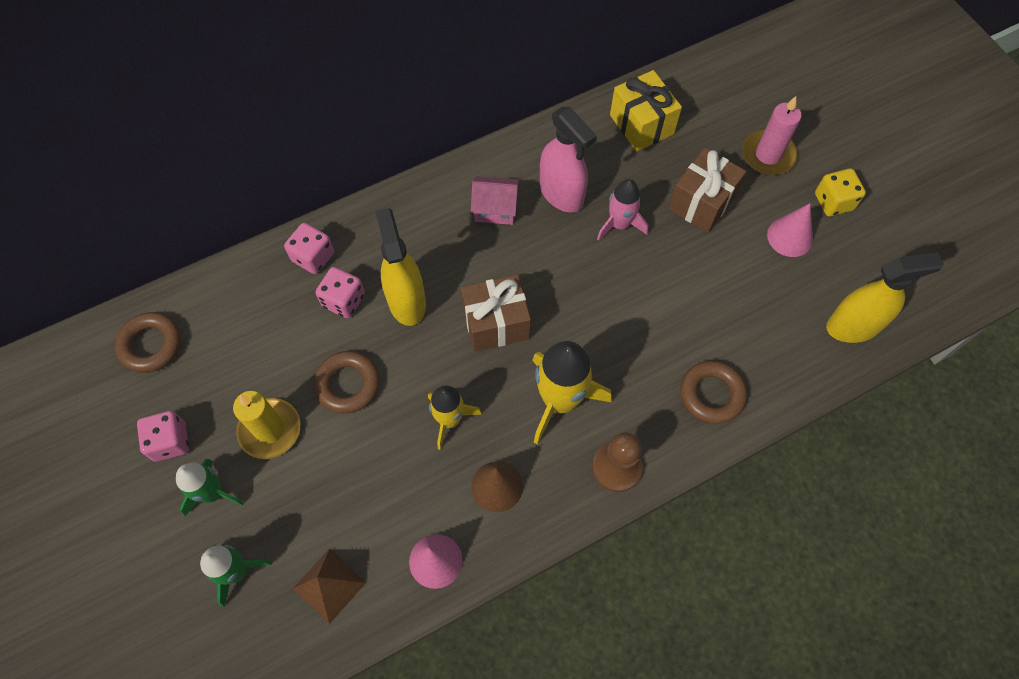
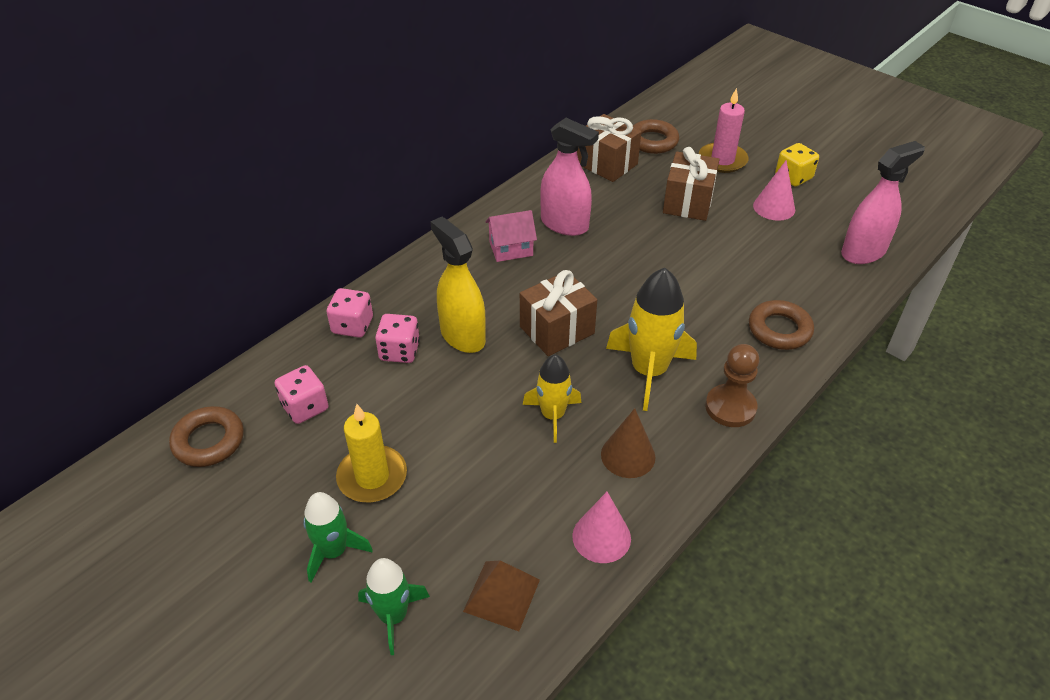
camera: 20 degrees left, 20 degrees down
(170, 442) = (265, 519): pink dice -> pink dice (305, 407)
(348, 384) = (436, 416): brown ring -> brown ring (653, 141)
(620, 224) = (628, 233): pink rocket -> none
(641, 124) = (607, 164): yellow gift -> brown gift
(853, 326) = (863, 252): yellow spray bottle -> pink spray bottle

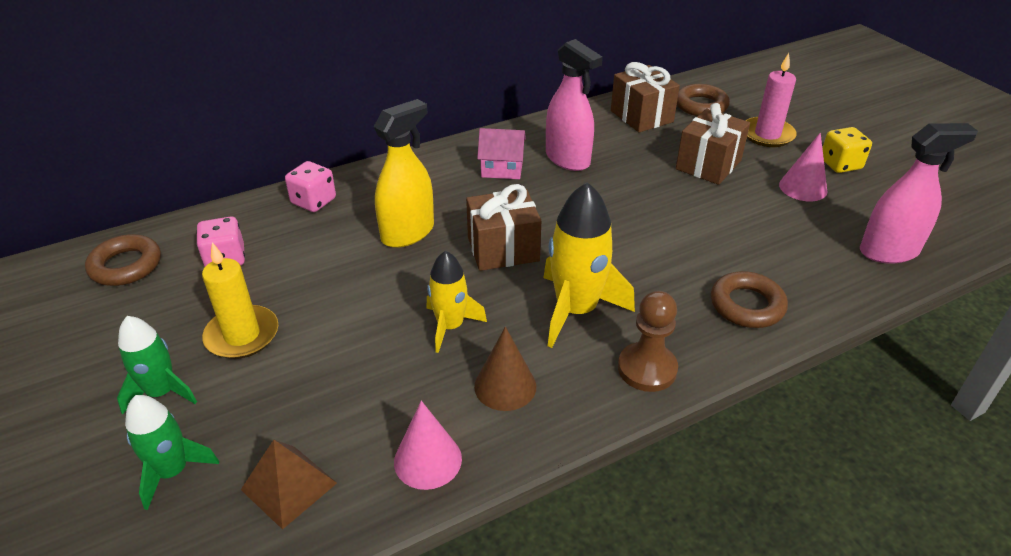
camera: 20 degrees right, 5 degrees down
(399, 351) = (341, 232): pink dice -> none
(462, 335) = (408, 233): yellow spray bottle -> yellow spray bottle turned 60 degrees clockwise

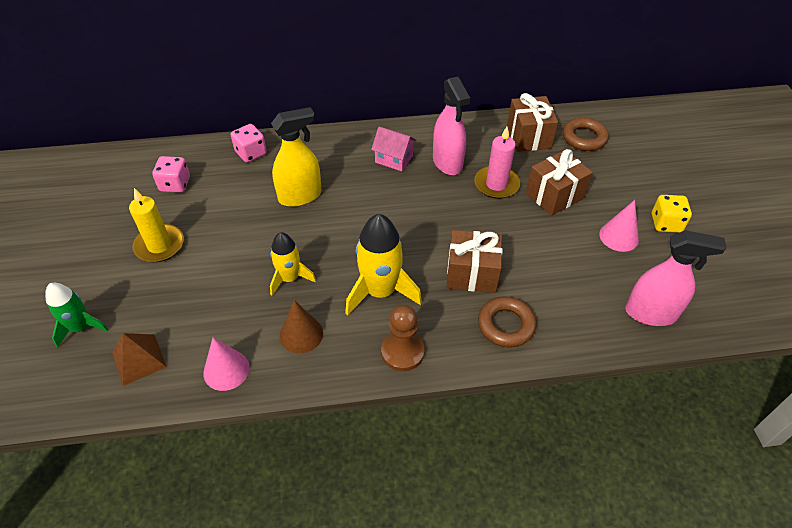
camera: 20 degrees right, 10 degrees up
(126, 266) = (114, 173): brown ring -> none
(162, 392) = (97, 272): green rocket -> none
(503, 249) = (357, 227): brown gift -> brown gift (472, 274)
(767, 135) = (622, 179): pink candle -> pink candle (496, 184)

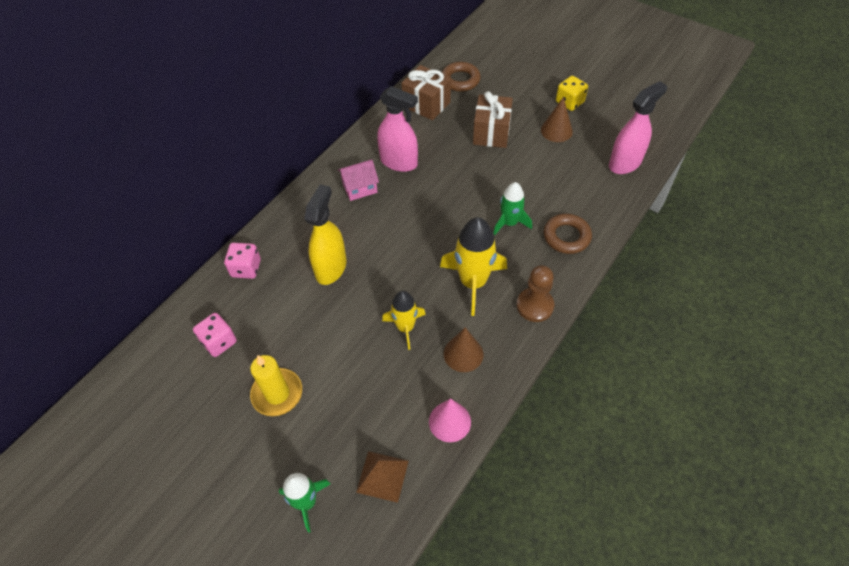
camera: 45 degrees left, 5 degrees up
(472, 274) = (509, 223): brown gift -> green rocket
(496, 184) = (449, 153): pink candle -> none
(619, 236) = (556, 130): pink cone -> brown cone

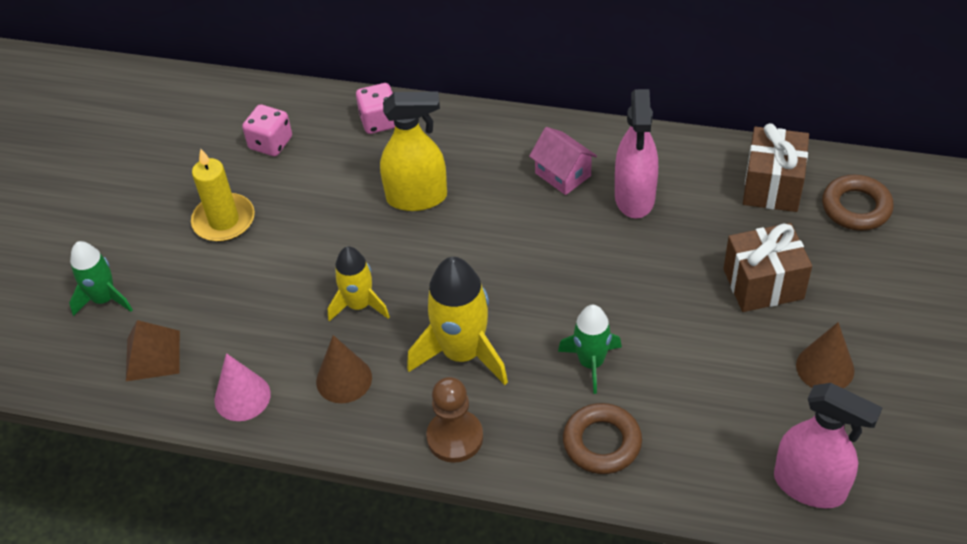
camera: 70 degrees right, 5 degrees down
(569, 102) = (907, 367): yellow dice -> none

